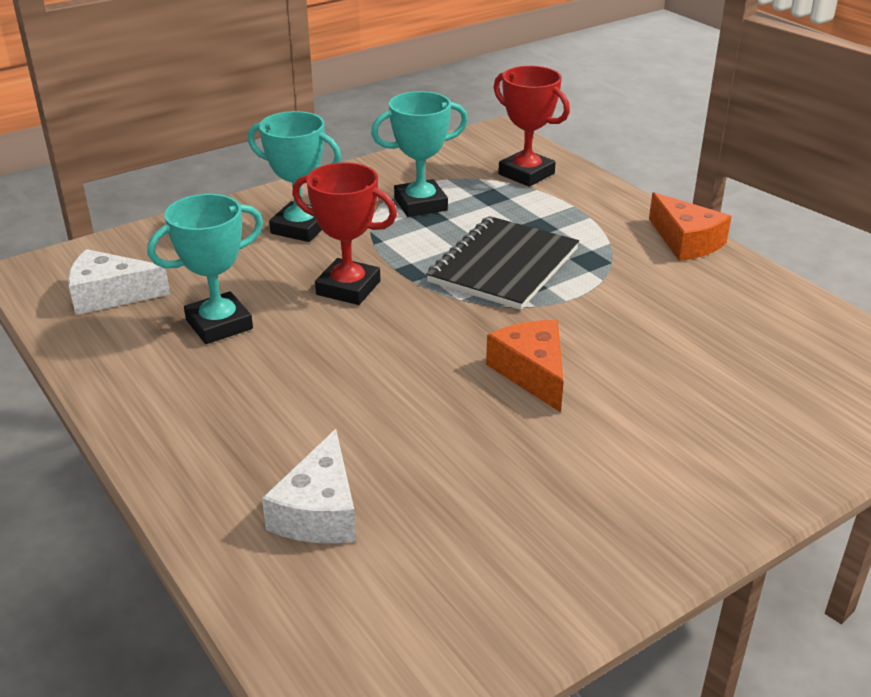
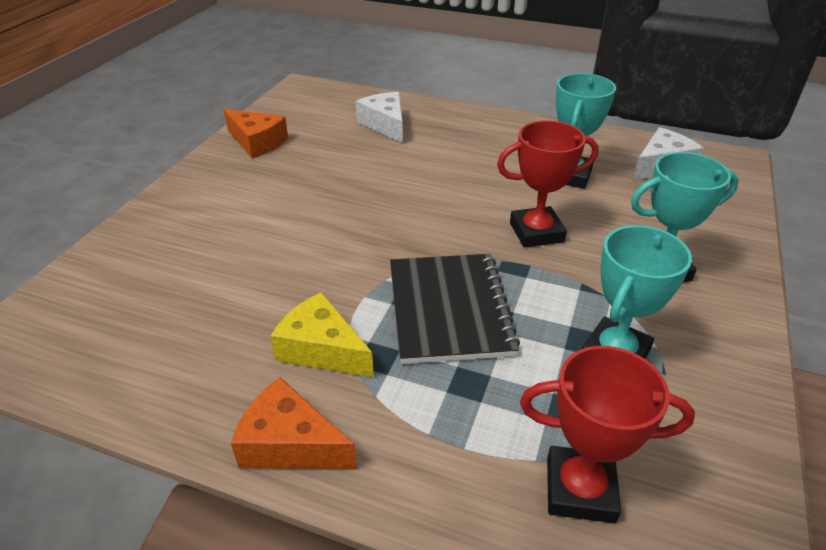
camera: 145 degrees right, 5 degrees up
(532, 373) = (341, 224): orange cheese -> orange cheese (257, 142)
(631, 278) = (321, 349): none -> yellow cheese

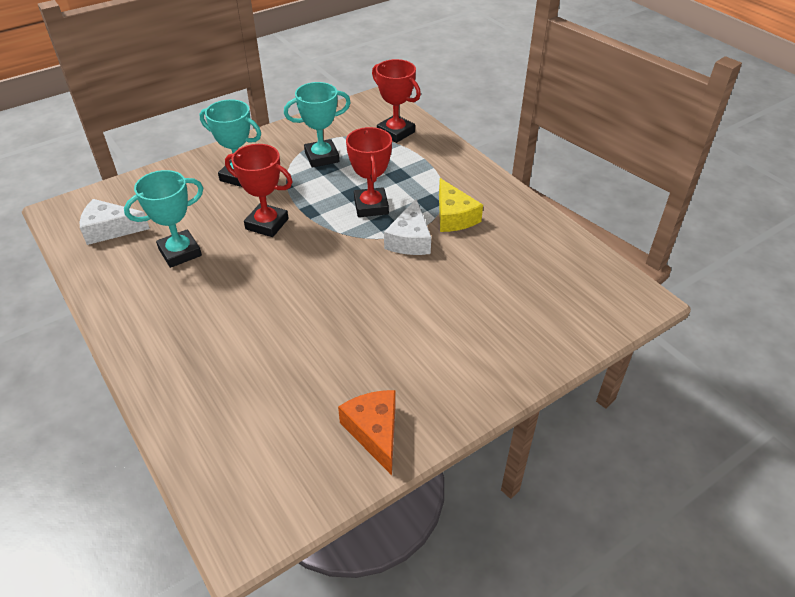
camera: 145 degrees left, 5 degrees up
(290, 443) = (494, 187): orange cheese -> none
(385, 125) = (232, 391): white cheese -> white cheese (410, 240)
(449, 309) = (371, 206): black notebook -> red trophy

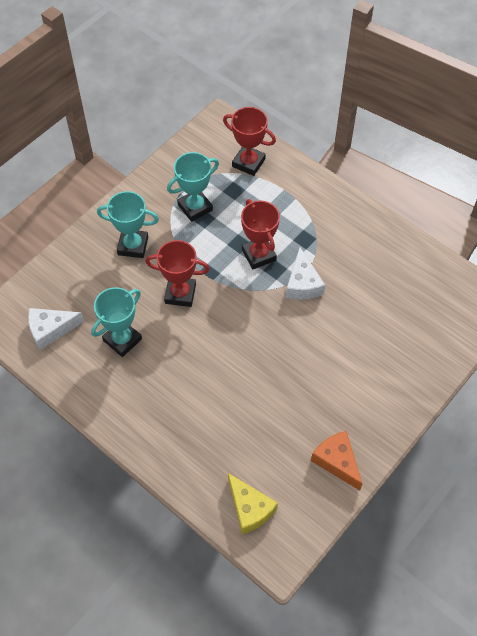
camera: 15 degrees left, 15 degrees up
(454, 216) = (330, 251): yellow cheese -> yellow cheese (250, 508)

